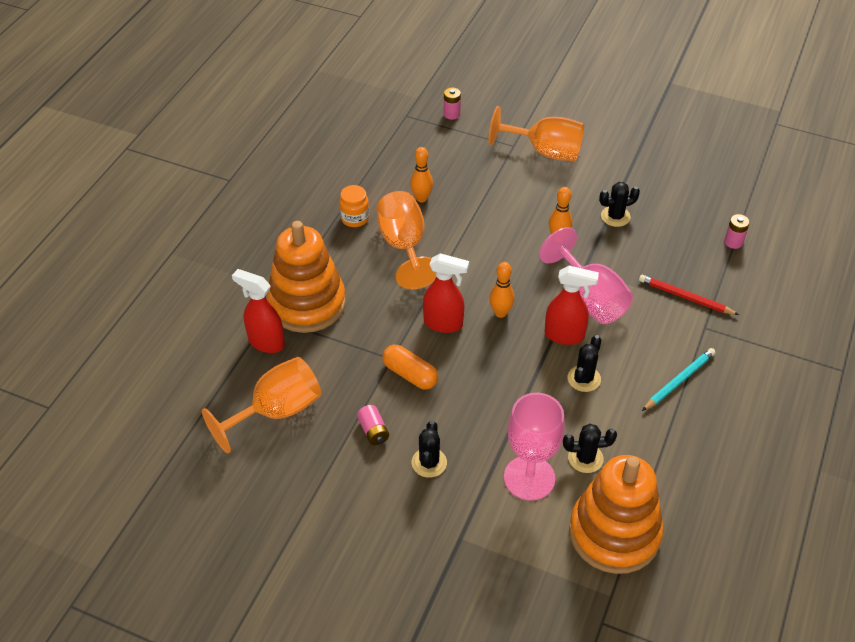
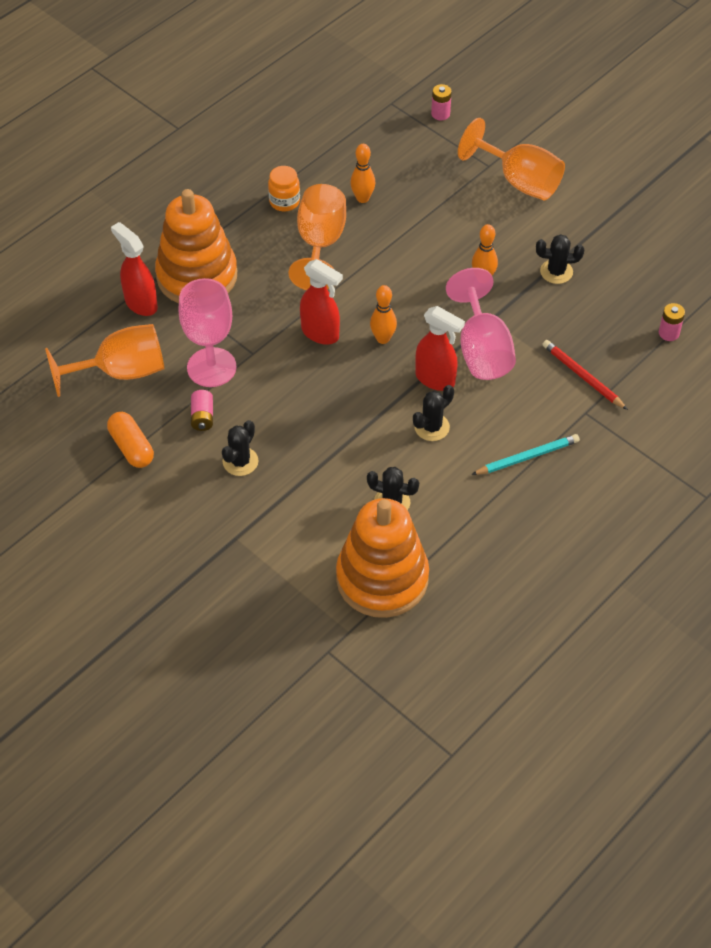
camera: 20 degrees right, 5 degrees up
(410, 374) = (263, 374): orange capsule -> orange capsule (131, 447)
(529, 478) = (328, 504): pink goblet -> pink goblet (211, 367)

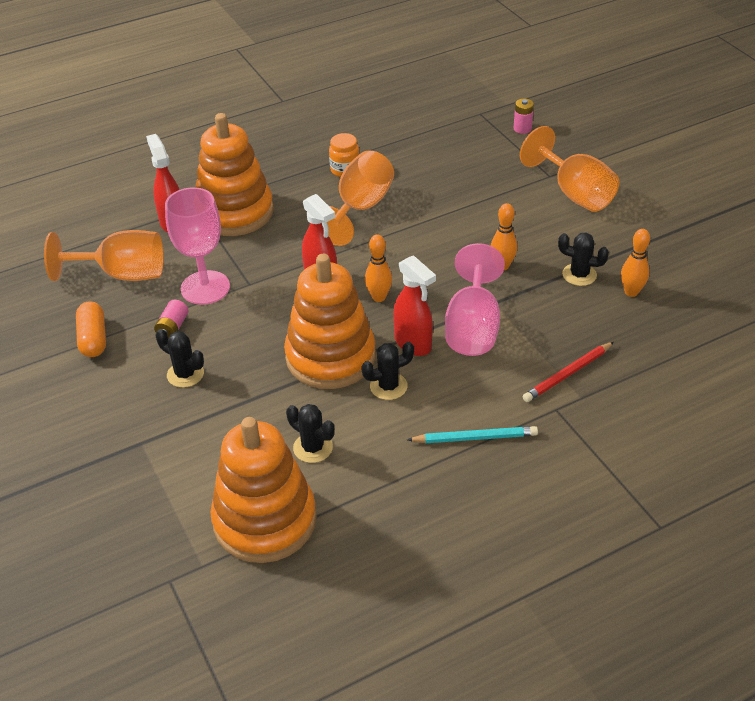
camera: 20 degrees right, 10 degrees down
(240, 461) = (185, 374): black cactus -> black cactus turned 75 degrees clockwise
(362, 198) = (417, 180): orange bowling pin -> orange bowling pin (631, 292)
(366, 411) = (330, 357): none -> orange stacking toy
(582, 376) = (567, 374): red pencil -> red pencil turned 105 degrees counterclockwise
(668, 333) = (677, 353): pink battery -> none

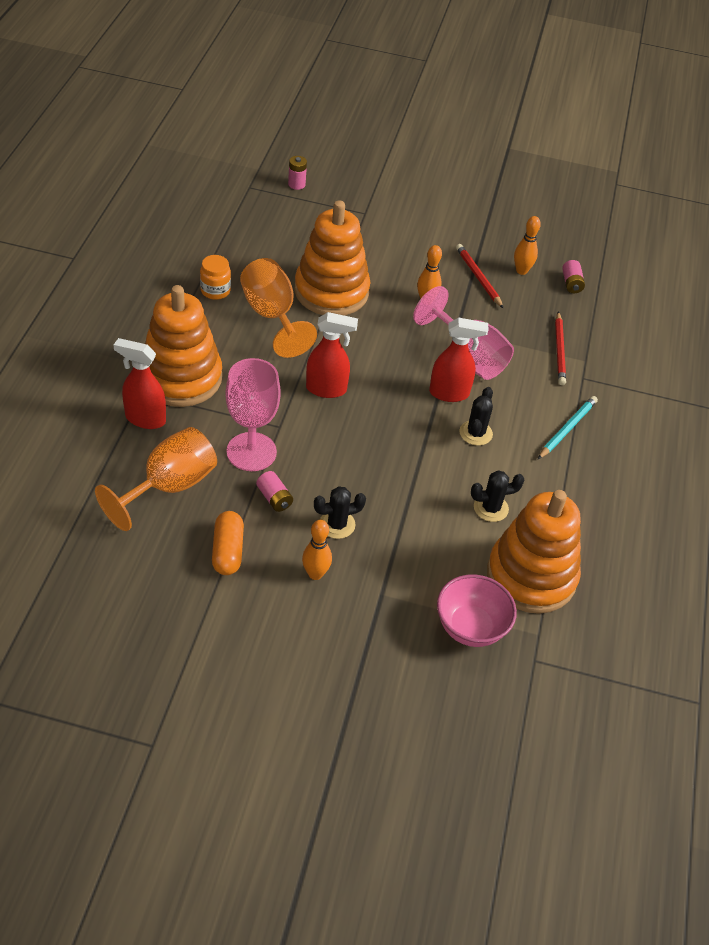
camera: 55 degrees left, 5 degrees up
(93, 339) = (228, 551): orange capsule -> orange capsule turned 60 degrees clockwise
(162, 517) = (470, 627): none -> pink bowl
(330, 357) = (413, 440): orange stacking toy -> orange stacking toy (331, 291)
(379, 297) = (382, 375): orange bowling pin -> orange bowling pin (315, 574)
(574, 193) = (398, 218): orange goblet -> none
(579, 275) = (478, 277): black cactus -> red pencil
(668, 329) = (571, 283): none -> pink battery

